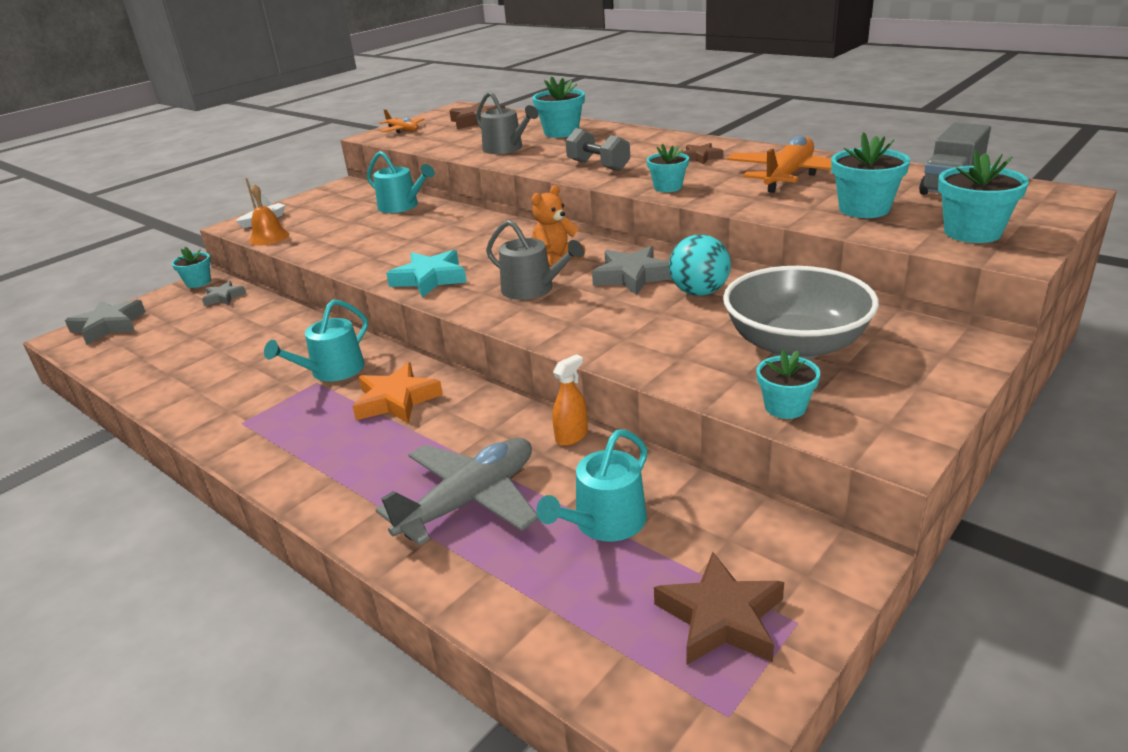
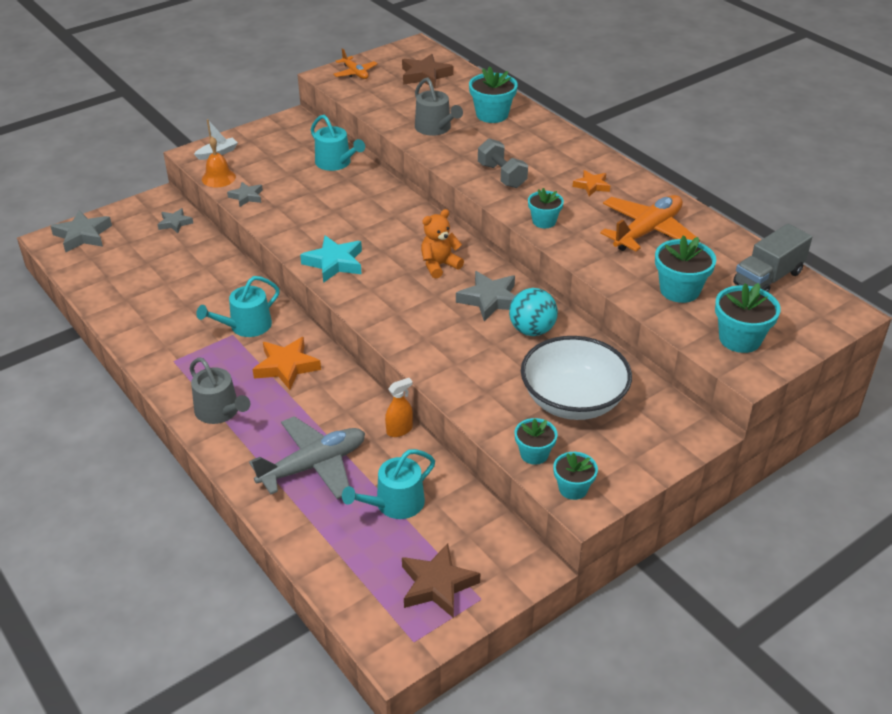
camera: 10 degrees right, 10 degrees up
(198, 282) = (156, 200): turquoise flower pot -> turquoise flower pot (573, 488)
(306, 246) = (246, 197): none -> grey star
(533, 289) = (409, 295): grey watering can -> grey watering can (220, 412)
(700, 157) = (592, 186): brown star -> orange star
(795, 345) = (573, 401): grey bowl -> white bowl

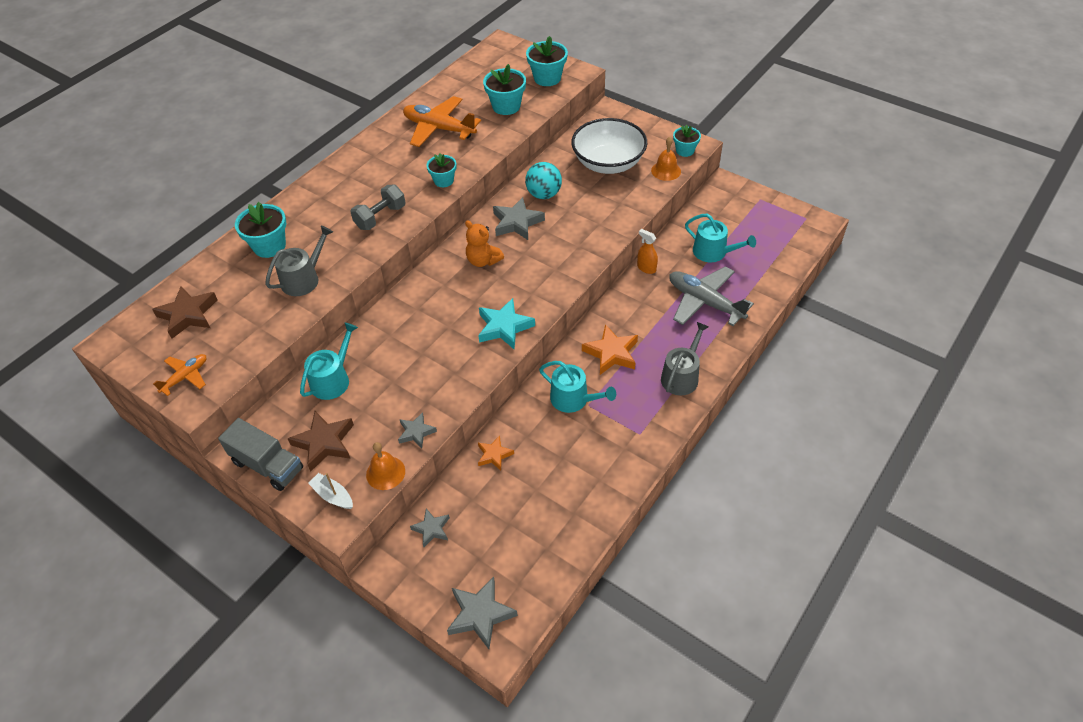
camera: 105 degrees left, 10 degrees up
(437, 585) = (763, 218): brown star -> brown star (324, 443)
(534, 454) = (666, 171): turquoise flower pot -> orange bell
(592, 186) = (382, 165): orange star -> orange star (494, 455)
(768, 278) = (476, 73): grey truck -> grey truck (267, 465)

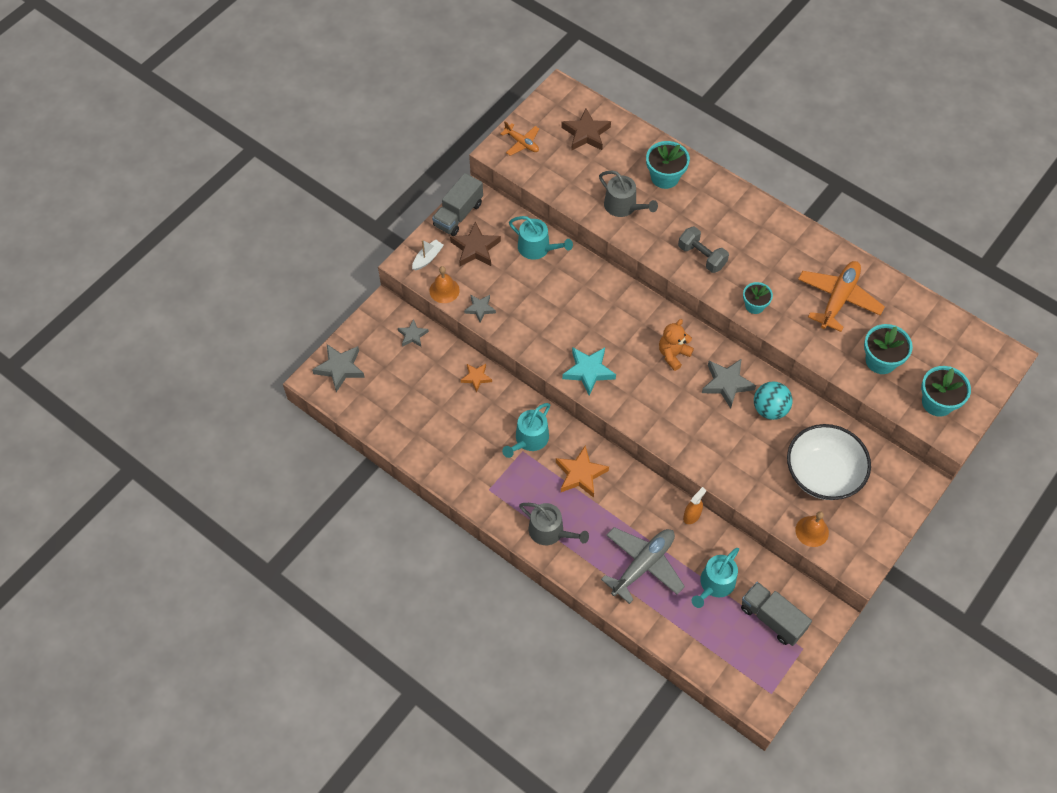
camera: 90 degrees right, 10 degrees up
(685, 151) = (848, 555): turquoise flower pot -> none
(737, 216) = (772, 618): none -> grey truck

